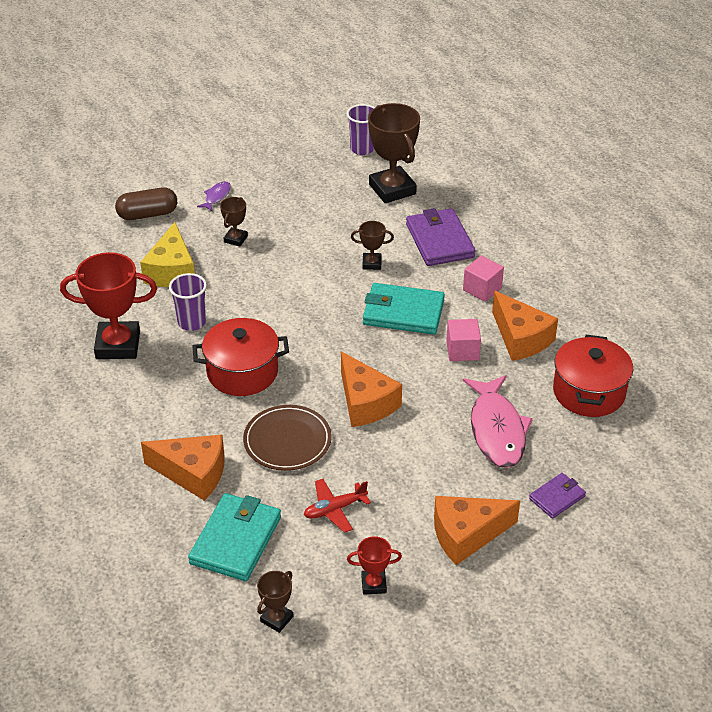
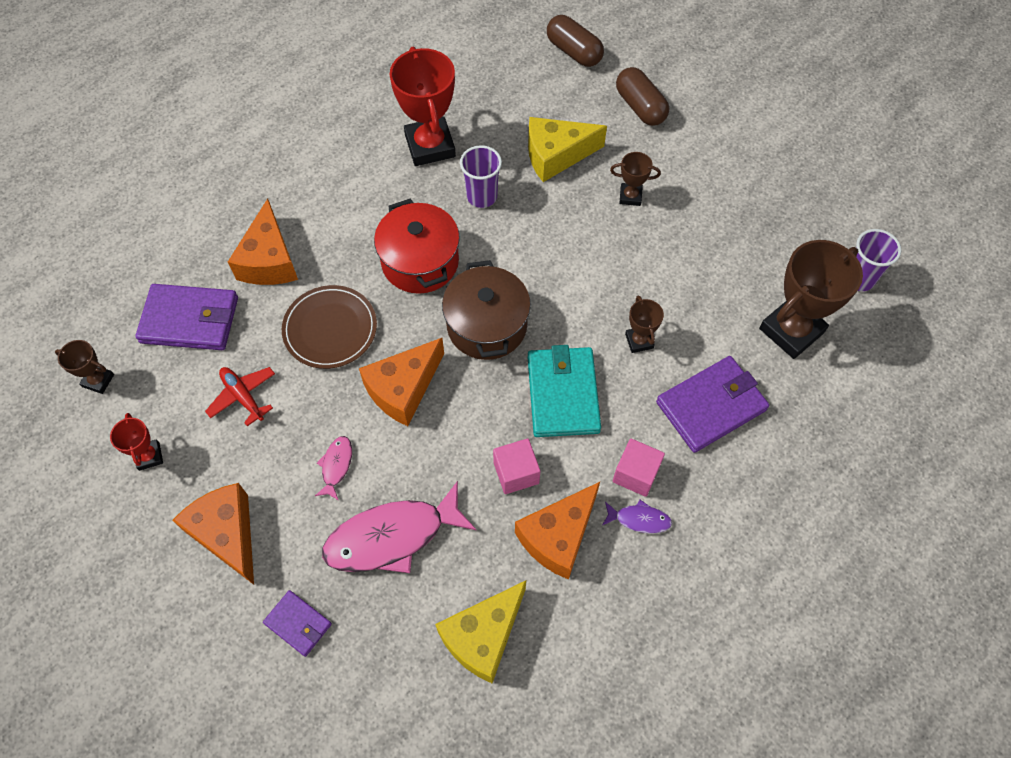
camera: 75 degrees right, 20 degrees up
(63, 238) = (574, 52): none -> brown capsule
(216, 197) = (697, 158): purple fish -> purple fish (639, 519)
(236, 540) = (190, 320): turquoise wallet -> purple wallet
(324, 343) = (487, 326): none -> brown pot
(424, 455) = (336, 466): none -> pink fish
(589, 392) = (483, 636): red pot -> yellow cheese

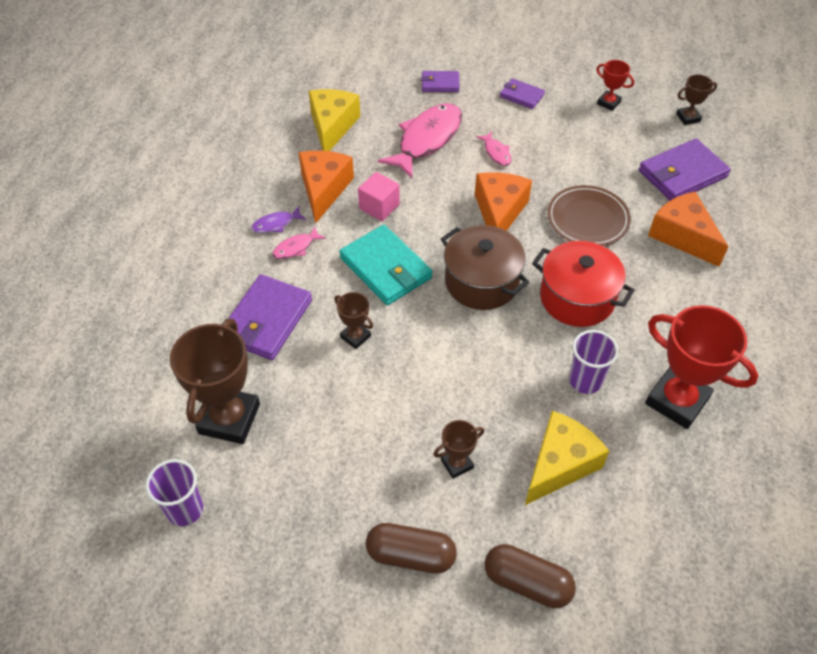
camera: 145 degrees right, 10 degrees down
(227, 534) = (521, 96): orange cheese -> purple wallet
(243, 396) = (594, 155): red plane -> none
(574, 52) = (658, 614): brown capsule -> brown capsule (410, 555)
(636, 474) = (296, 248): pink cube -> pink fish

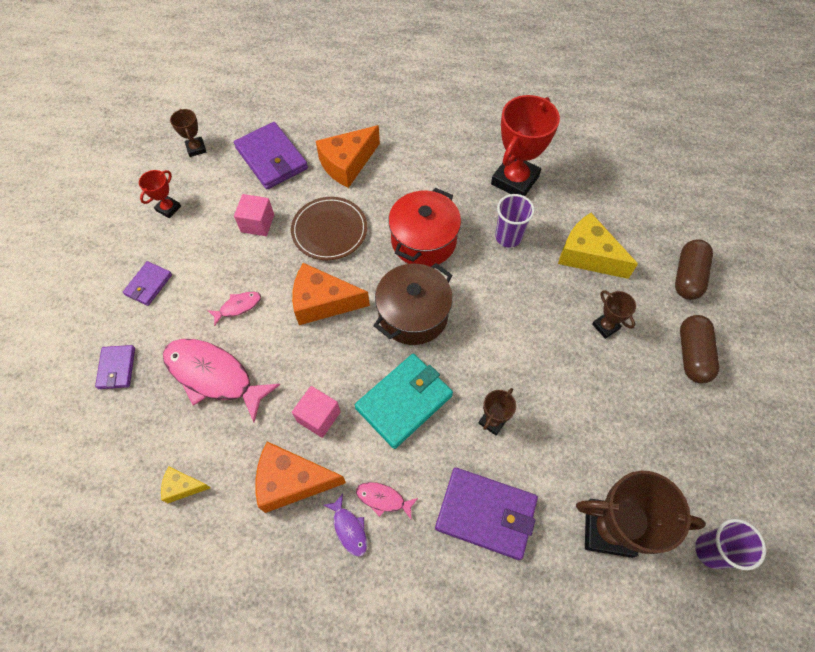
camera: 95 degrees left, 10 degrees up
(296, 248) = (383, 499): pink fish -> pink fish turned 150 degrees clockwise
(332, 126) = (183, 487): yellow cheese -> yellow cheese, size x0.52
(594, 164) = (257, 223): none -> pink cube

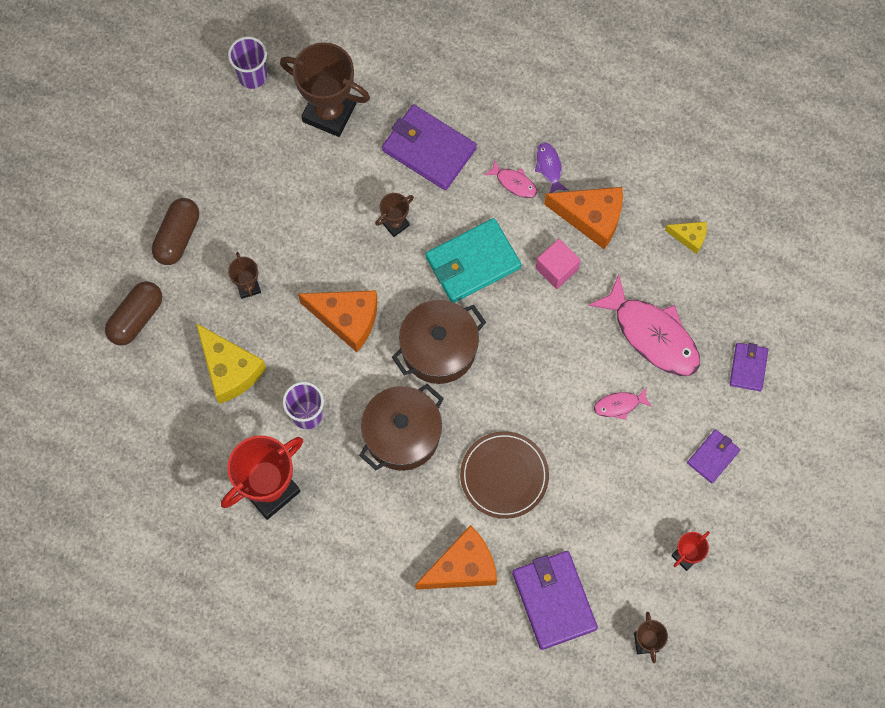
camera: 165 degrees left, 10 degrees up
(257, 223) = (584, 507): pink cube -> none
(323, 302) = (529, 387): orange cheese -> orange cheese (347, 319)
(423, 241) = (402, 434): red pot -> brown pot

